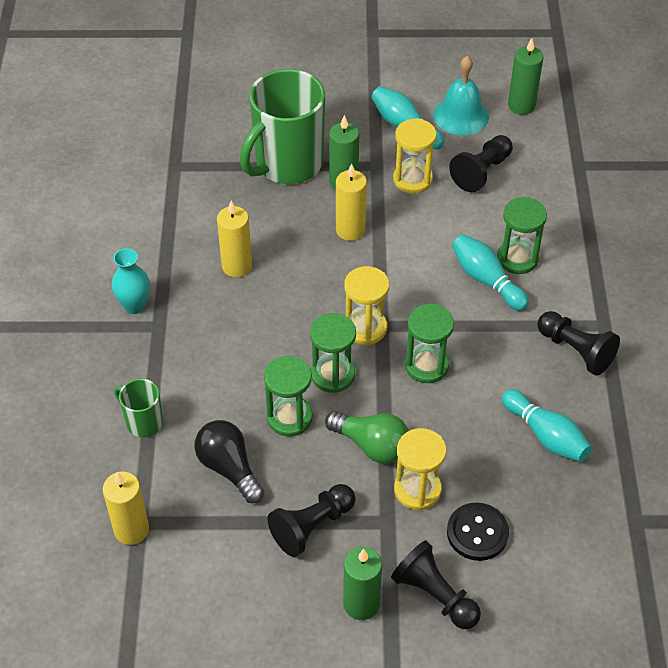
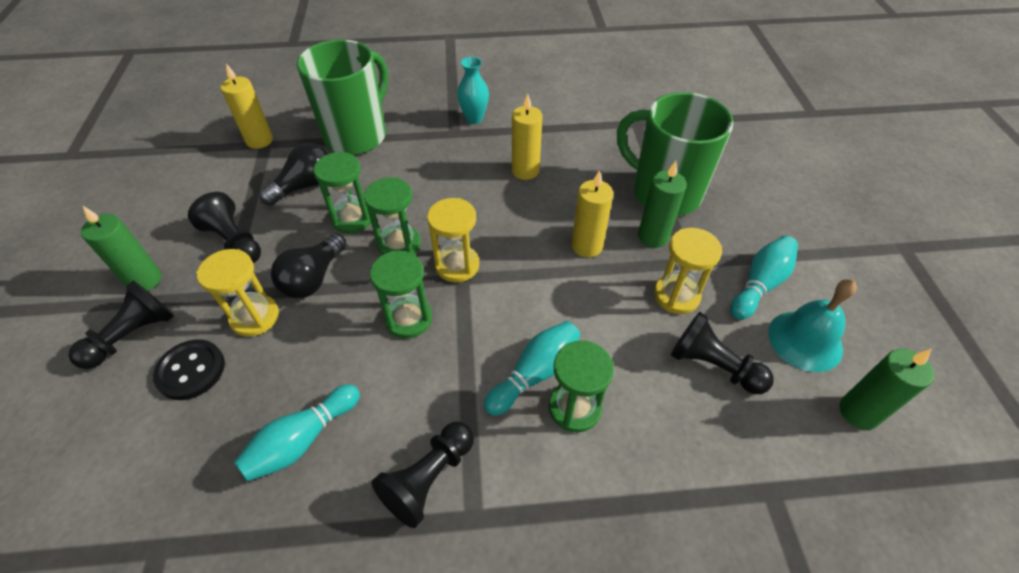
camera: 85 degrees right, 0 degrees up
(143, 422) = (357, 135): green mug -> green mug, size x2.13
(372, 445) = (313, 278): green light bulb -> black light bulb

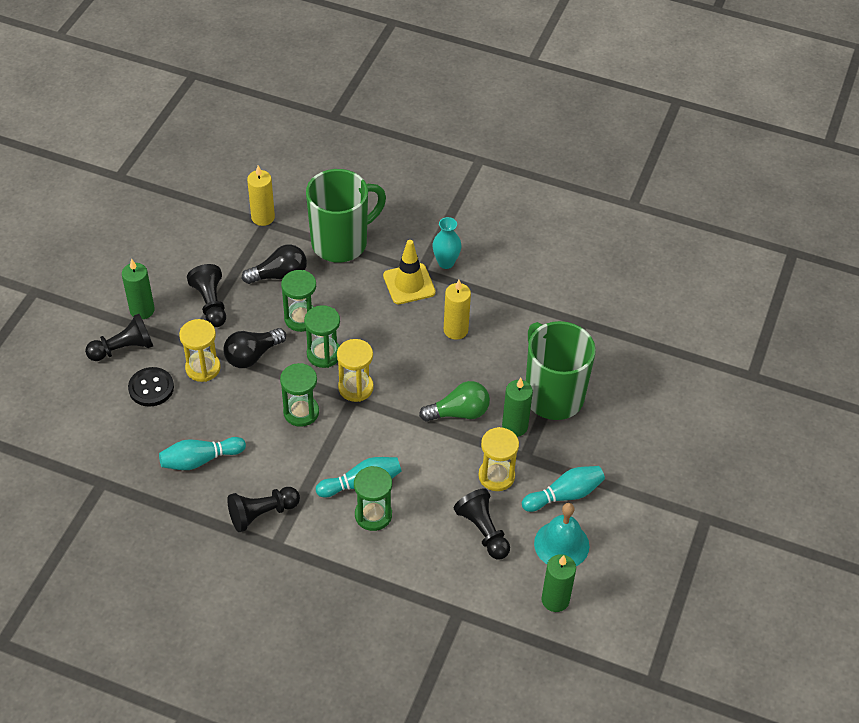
camera: 25 degrees right, 0 degrees up
(450, 147) = (409, 284): none -> yellow traffic cone
(587, 246) = (459, 412): yellow candle -> green light bulb

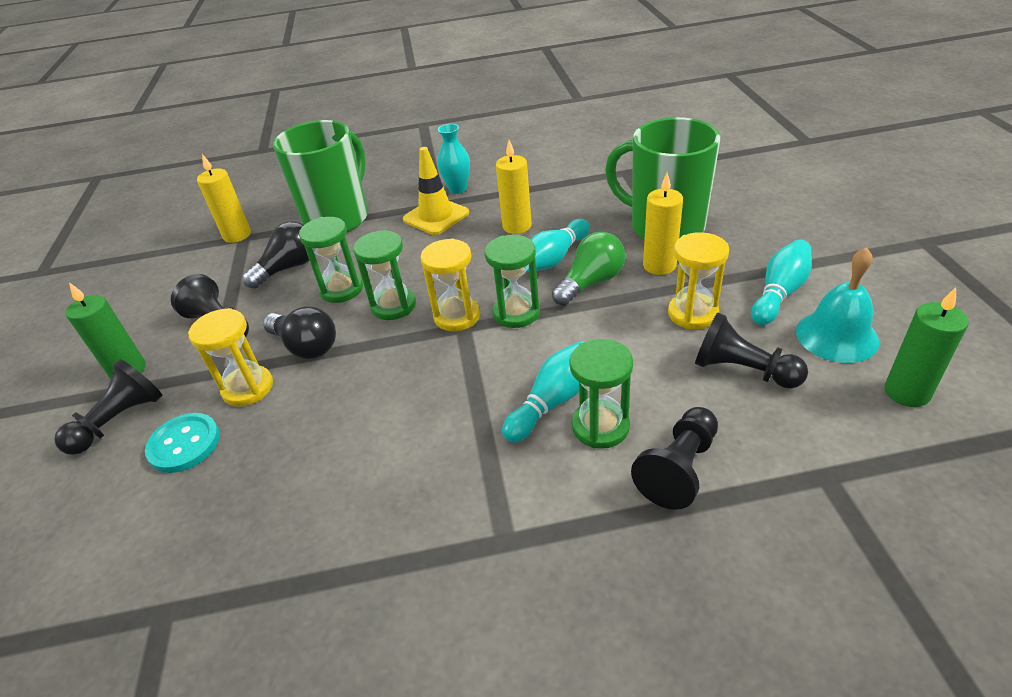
camera: 25 degrees left, 10 degrees down
(151, 388) = (184, 444): black button -> turquoise button
(200, 460) = (310, 492): turquoise bowling pin -> turquoise bowling pin (554, 258)
(252, 356) = (306, 346): black light bulb -> black light bulb turned 75 degrees counterclockwise
(262, 514) = (451, 510): black pawn -> black pawn (679, 468)
(301, 412) = (411, 369): green hourglass -> green hourglass (516, 313)
(514, 426) = (659, 266): green candle -> yellow candle

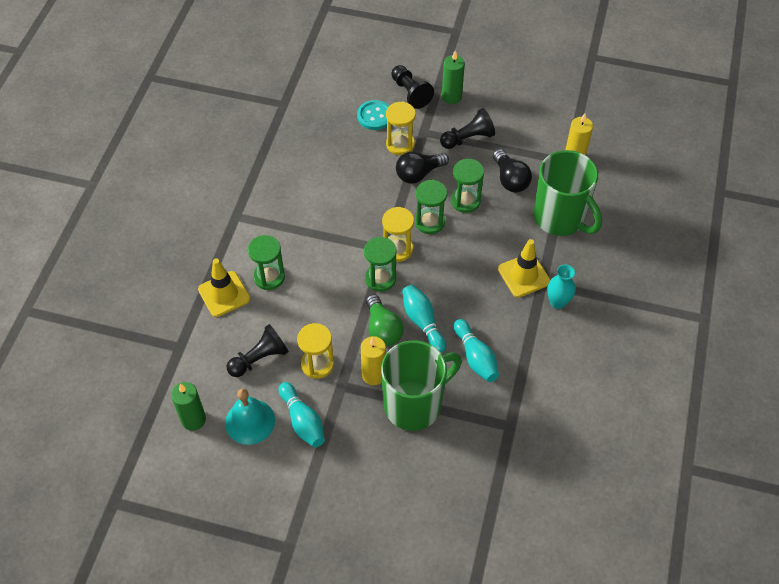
camera: 110 degrees right, 15 degrees up
(517, 226) = (477, 318): yellow candle -> none
(553, 401) = (299, 266): turquoise bowling pin -> turquoise bowling pin (475, 357)
(679, 468) = (224, 294): black pawn -> yellow traffic cone

